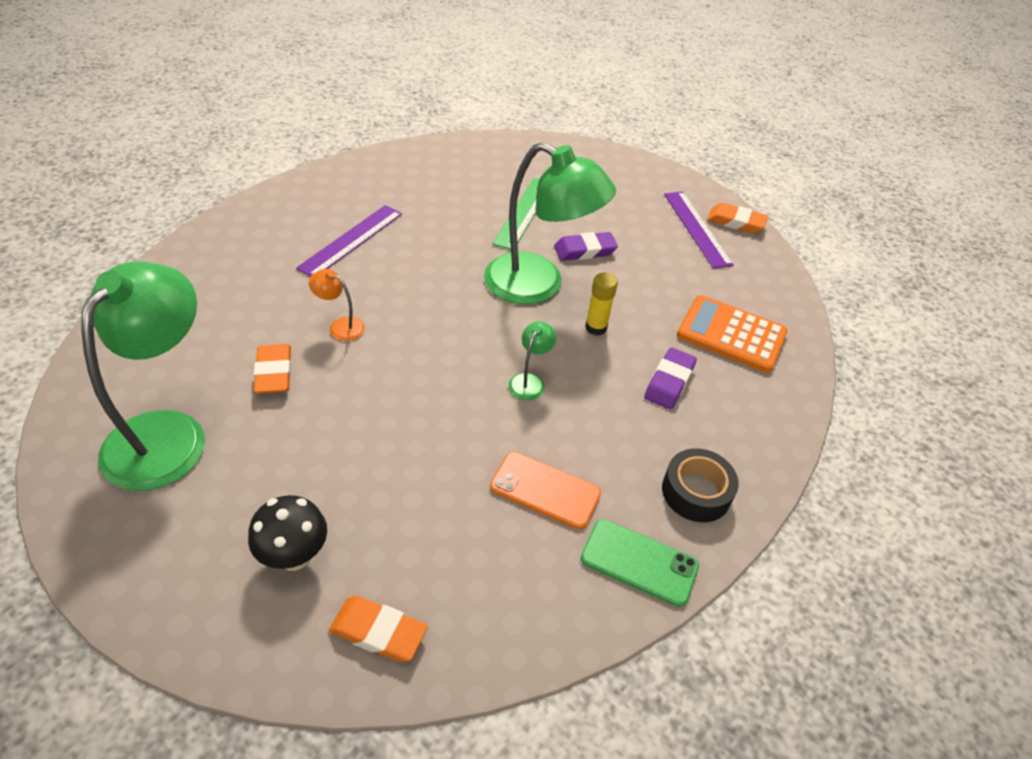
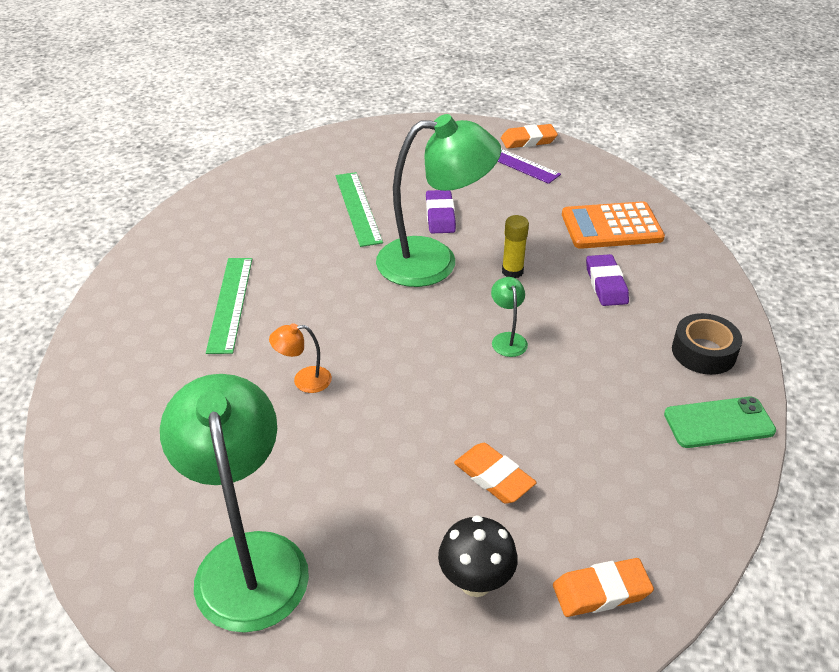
camera: 30 degrees left, 5 degrees down
(274, 372) = (288, 451): orange eraser -> orange eraser (494, 477)
(351, 240) = (230, 303): purple ruler -> green ruler
(545, 490) = (605, 413): orange phone -> none
(585, 250) = (440, 216): purple eraser -> purple eraser turned 45 degrees counterclockwise

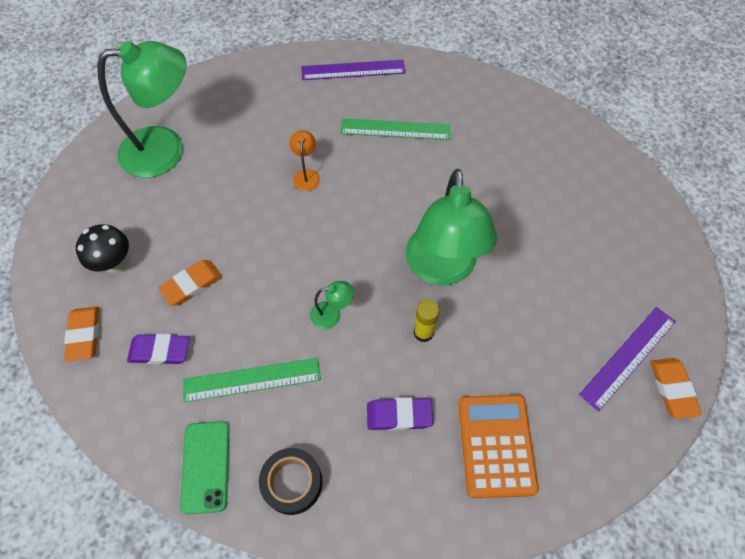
camera: 95 degrees right, 20 degrees up
(111, 349) = (353, 70): none -> purple ruler
(358, 208) = (524, 214): green ruler -> green ruler (252, 380)
(440, 216) = (513, 281): purple eraser -> purple eraser (160, 351)

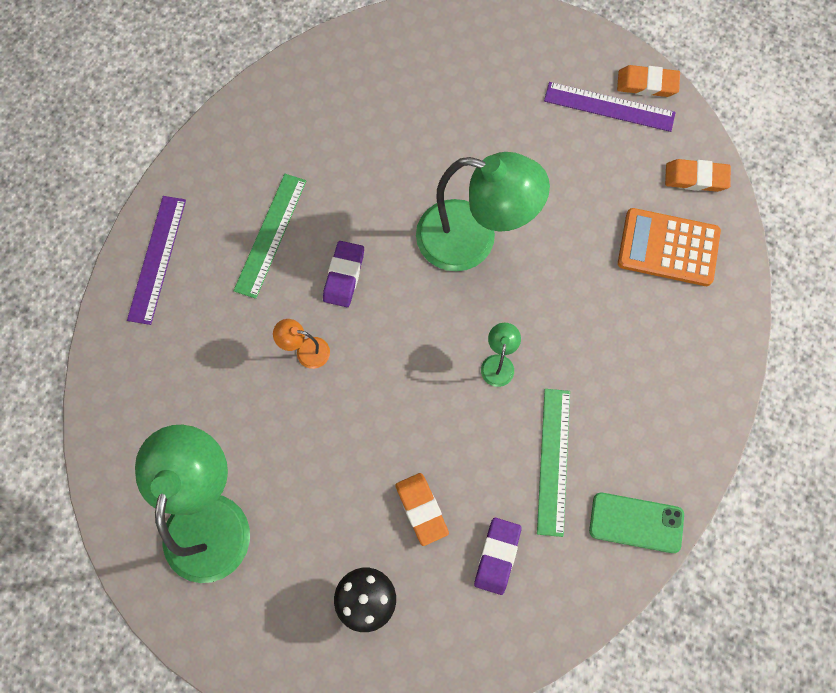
camera: 75 degrees left, 10 degrees up
(84, 335) = (456, 643): orange eraser -> orange eraser (696, 178)
(292, 483) = (668, 440): black tape -> none
(399, 415) = (622, 325): purple eraser -> purple eraser (344, 276)
(423, 332) = (541, 278): yellow glue stick -> none
(628, 357) = (609, 107): purple ruler -> purple ruler turned 45 degrees counterclockwise

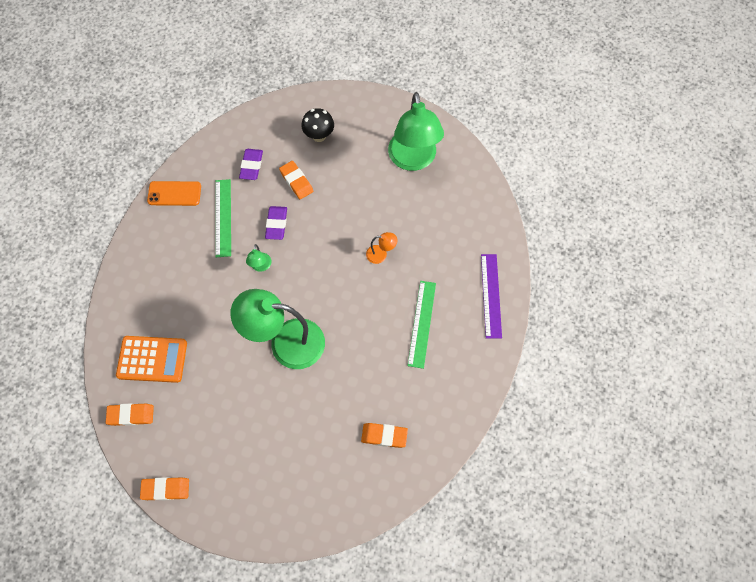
camera: 170 degrees right, 5 degrees down
(344, 276) = (367, 304): purple eraser -> purple eraser (276, 224)
(358, 100) = (384, 436): none -> orange eraser
(609, 107) = (194, 463): purple ruler -> none
(636, 522) = (174, 194): green phone -> orange phone

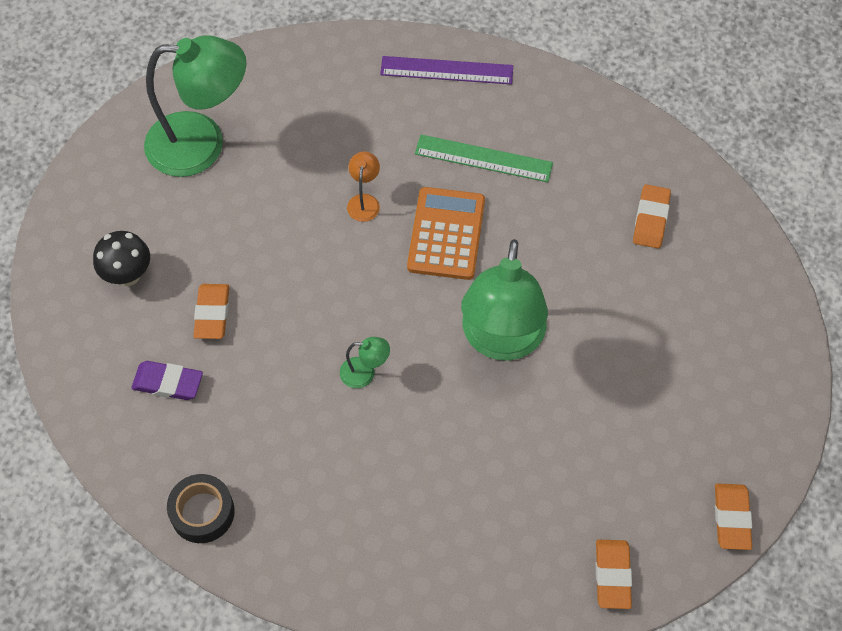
camera: 85 degrees left, 5 degrees down
(152, 359) = (517, 544): orange calculator -> orange calculator (446, 234)
(174, 194) = (202, 512): orange phone -> black tape
(223, 217) = (264, 430): green ruler -> none
(276, 224) = (289, 347): purple eraser -> none
(296, 181) = (212, 314): orange eraser -> orange eraser turned 60 degrees counterclockwise

